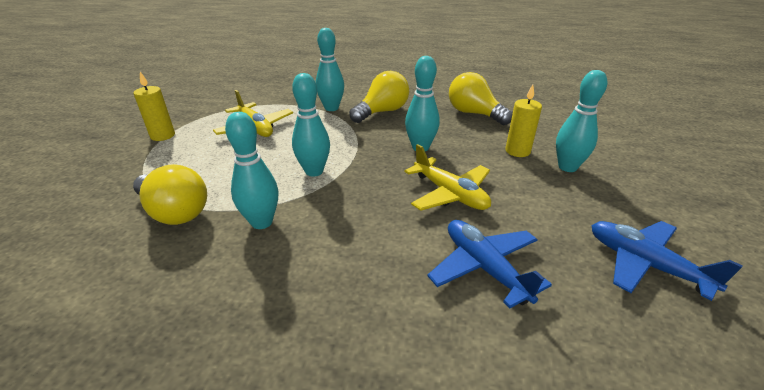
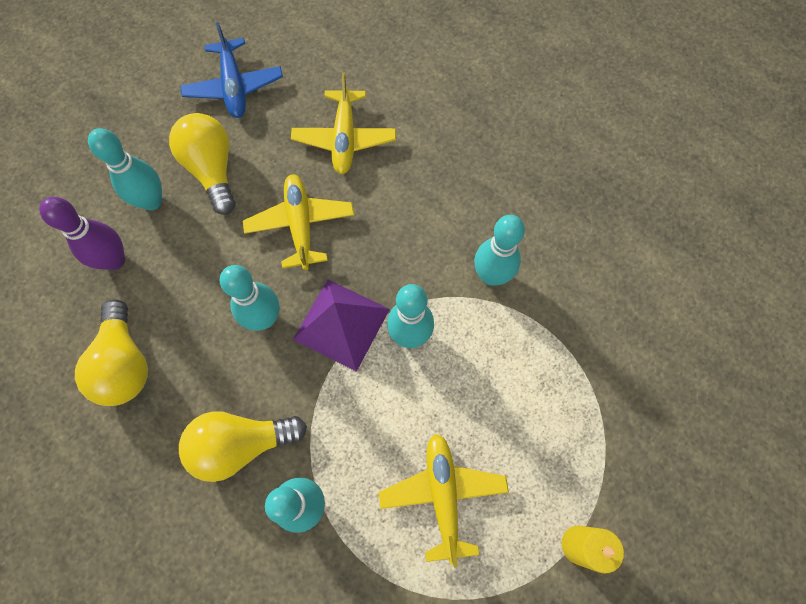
camera: 150 degrees left, 35 degrees up
(175, 212) = (570, 335): yellow light bulb -> yellow light bulb (212, 170)
(367, 161) = (341, 324): none -> purple pyramid
(484, 268) = (344, 139): blue plane -> yellow plane
(517, 151) = (168, 252): yellow candle -> none
(541, 139) = (114, 260): none -> purple bowling pin

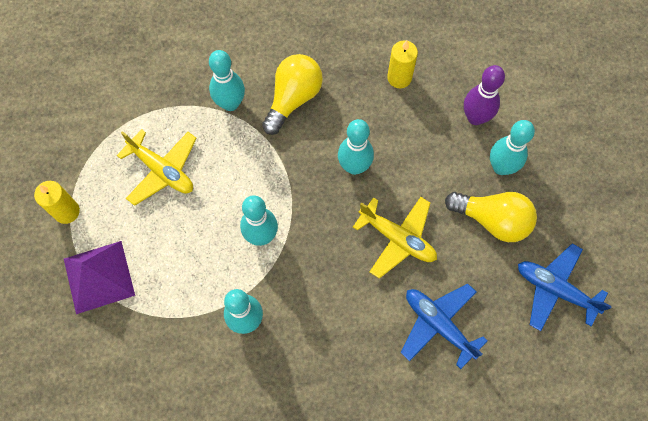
camera: 135 degrees right, 0 degrees up
(125, 363) = (399, 78): yellow light bulb -> yellow candle
(341, 324) = (307, 204): purple pyramid -> purple pyramid (99, 277)
(344, 139) = (438, 325): yellow plane -> blue plane

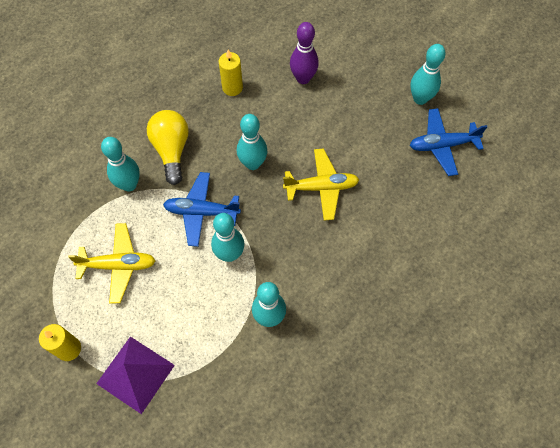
camera: 40 degrees left, 5 degrees down
(438, 325) = (394, 220): blue plane -> blue plane (201, 212)
(492, 220) = (369, 132): yellow light bulb -> none
(501, 167) = (345, 97): turquoise bowling pin -> turquoise bowling pin (420, 99)

